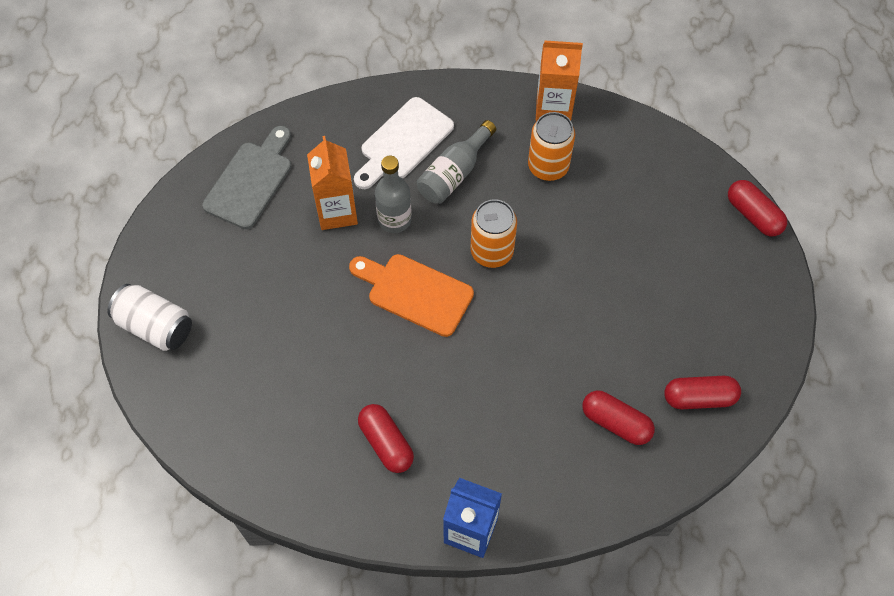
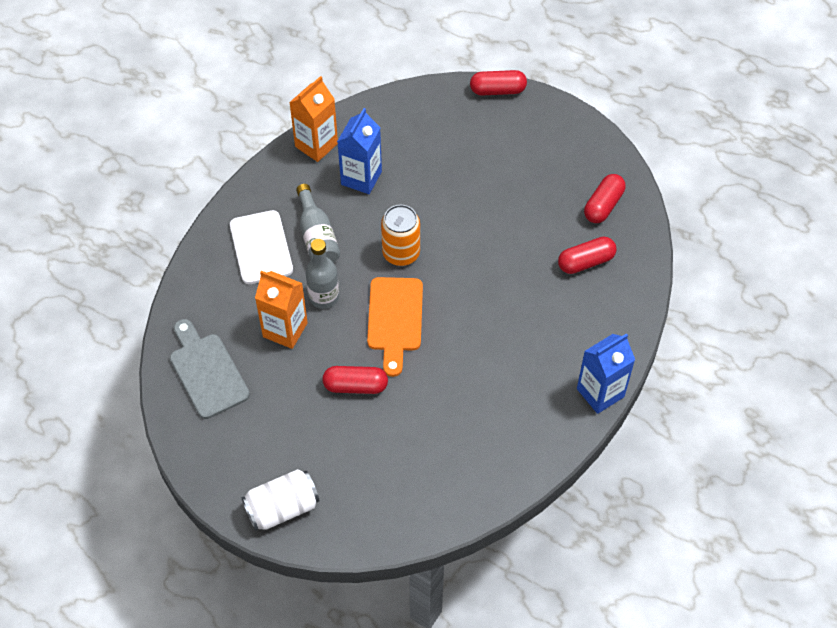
camera: 55 degrees left, 5 degrees down
(386, 443) = (498, 406): red capsule -> red capsule (355, 386)
(415, 293) = (395, 319): orange cutting board -> orange cutting board turned 60 degrees counterclockwise
(548, 166) = (361, 178): orange can -> blue carton

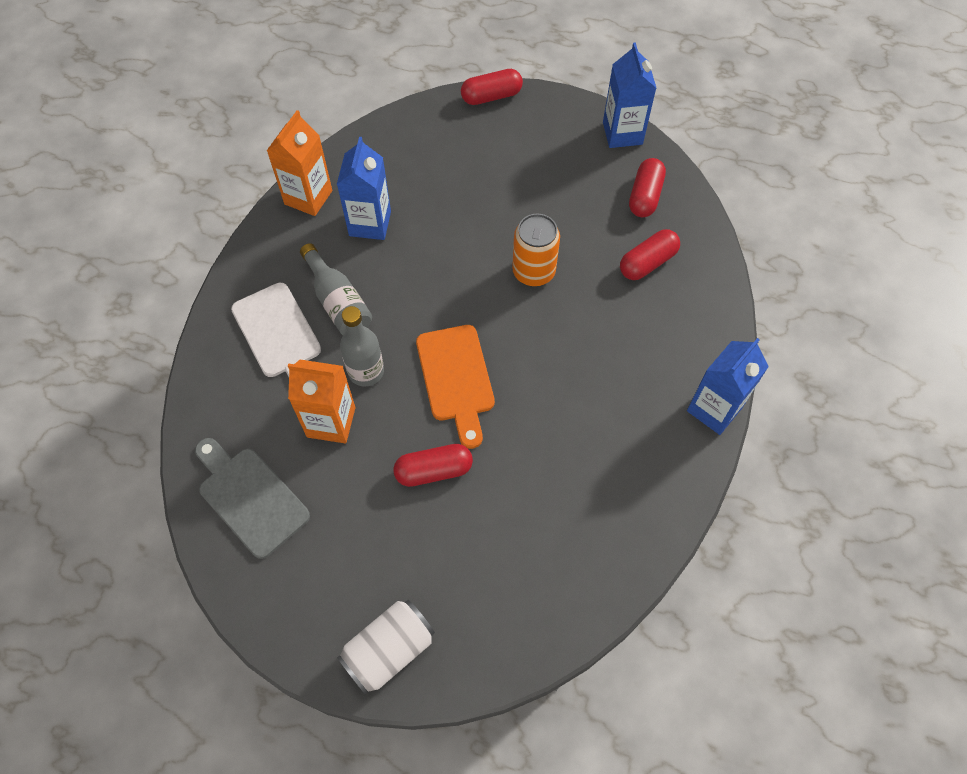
camera: 15 degrees left, 5 degrees up
(401, 253) = (440, 299): orange can -> orange can (533, 271)
(602, 147) = (622, 133): none -> blue carton

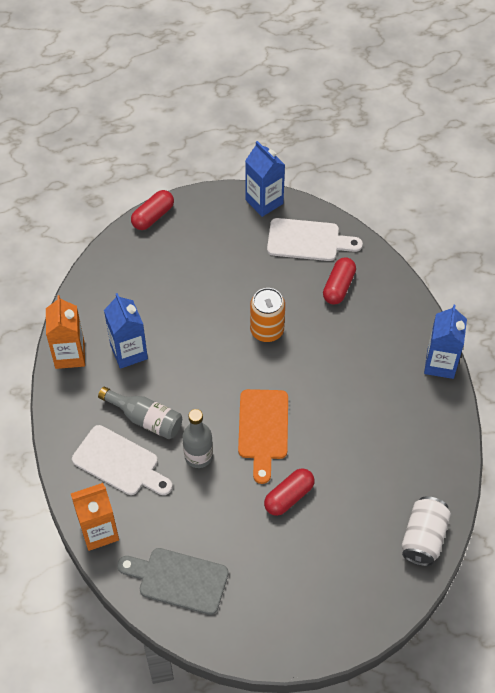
camera: 30 degrees left, 5 degrees down
(331, 422) = (198, 502): orange carton -> orange carton (99, 531)
(389, 650) = (336, 621): white can -> white can (423, 538)
(456, 379) = (263, 429): orange cutting board -> orange cutting board turned 45 degrees clockwise
(645, 196) = (308, 240): red capsule -> white cutting board

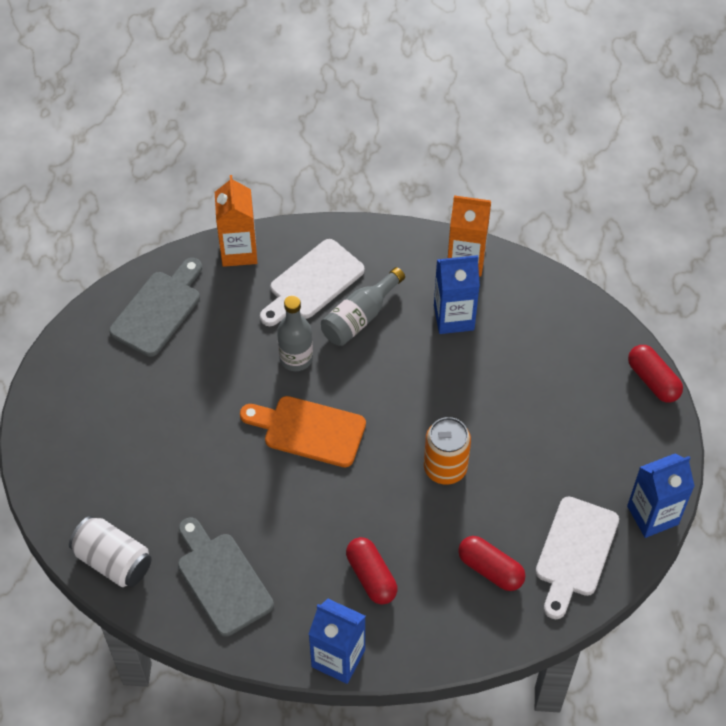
camera: 105 degrees right, 0 degrees up
(289, 497) = (215, 435): red capsule -> red capsule (371, 576)
(410, 455) = (221, 579): none -> grey cutting board

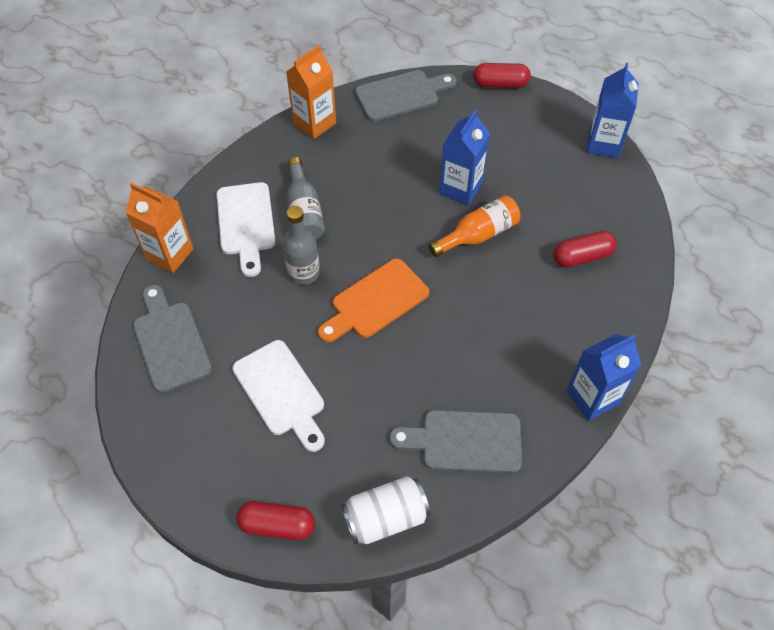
camera: 55 degrees left, 0 degrees up
(371, 576) = (536, 334): red capsule -> red capsule (277, 525)
(445, 468) = (478, 235): orange can -> orange bottle
(454, 317) = (356, 157): blue carton -> blue carton (460, 188)
(562, 306) = (401, 95): none -> grey cutting board
(575, 552) = (602, 201): white cutting board -> white cutting board (281, 392)

